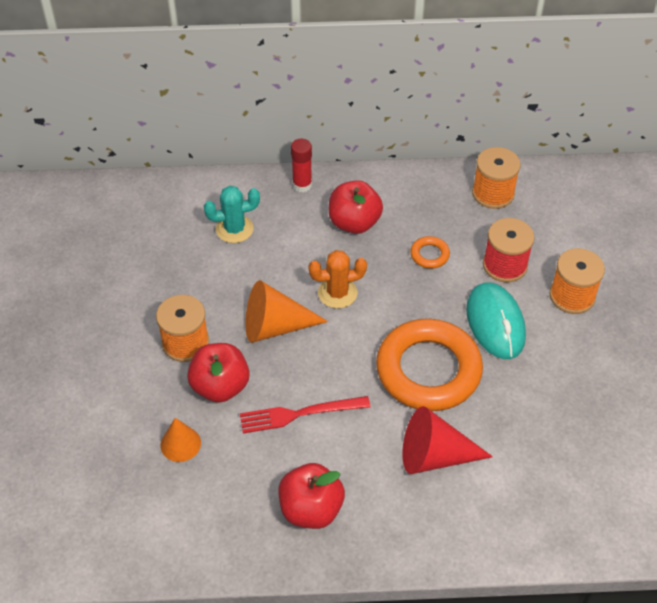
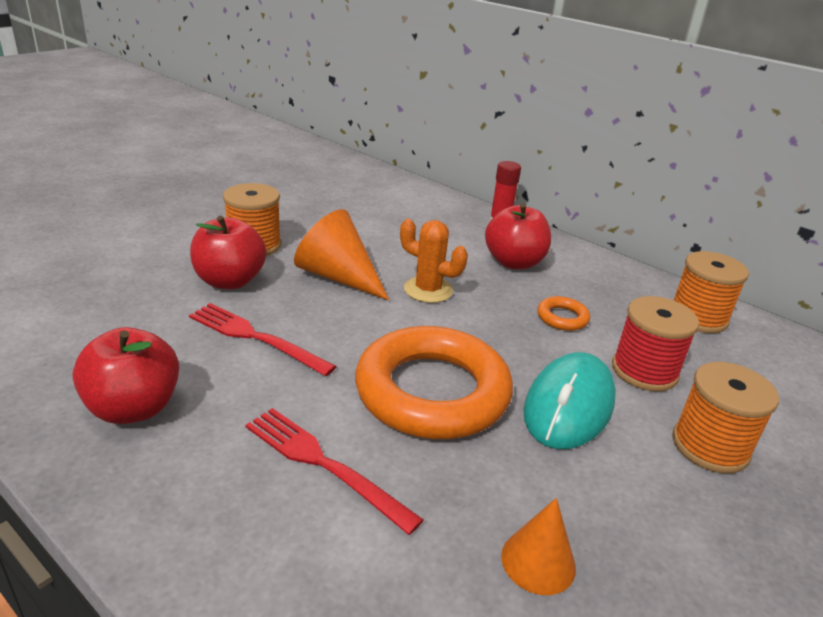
camera: 40 degrees right, 20 degrees down
(180, 444) = (135, 291): orange cone -> orange cone (538, 561)
(234, 229) = (403, 216): turquoise cactus -> none
(435, 456) = (324, 464): red cone -> red fork

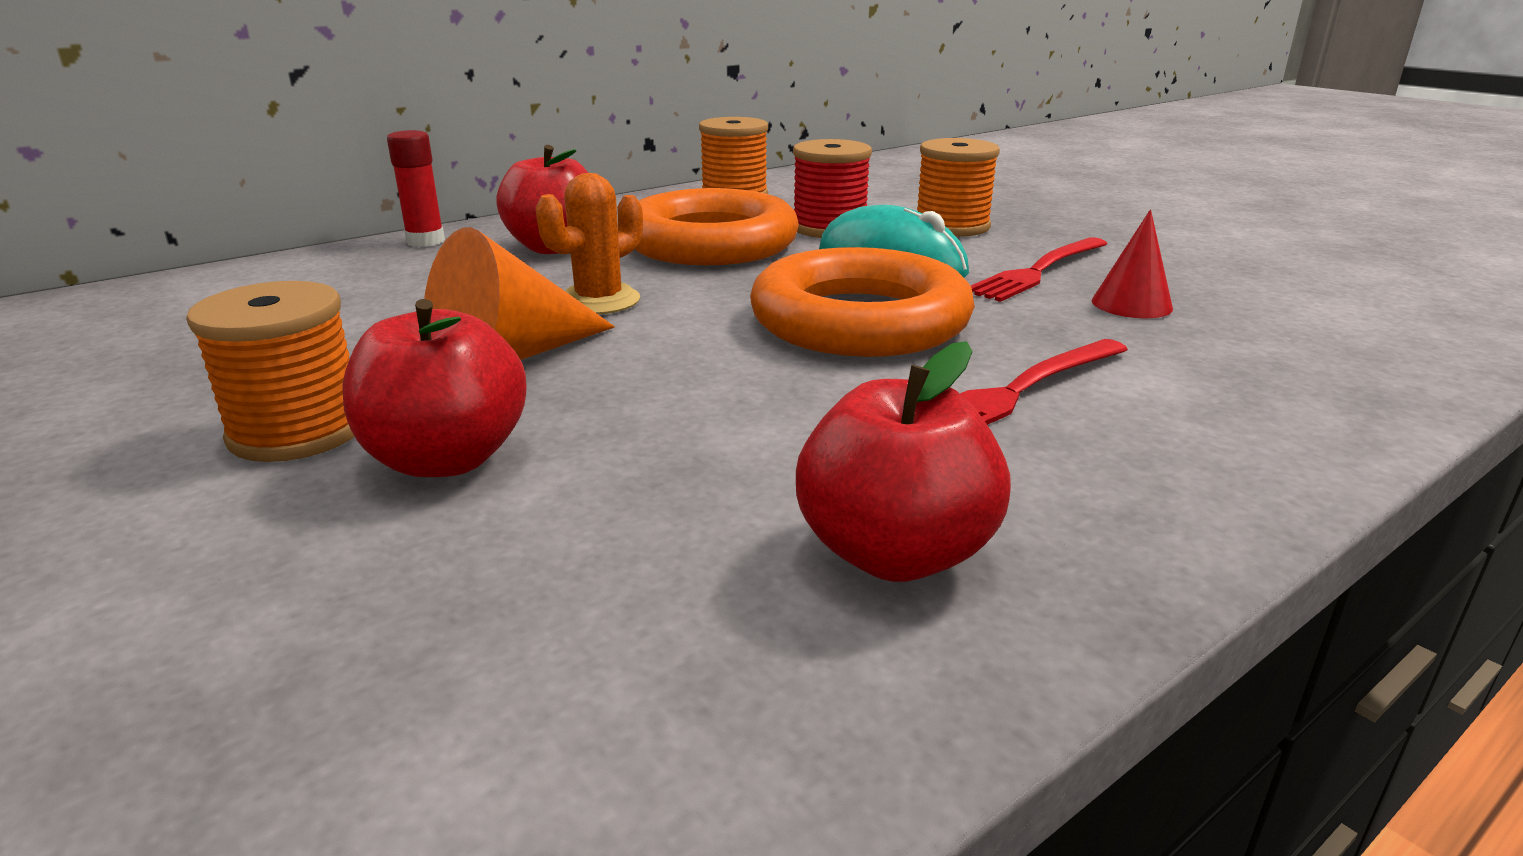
camera: 75 degrees left, 5 degrees down
(256, 337) = (685, 433): red fork -> red fork (1038, 271)
(538, 561) = (1131, 304): orange cone -> red cone
(562, 318) = (710, 243): orange ring -> orange ring, size x2.47

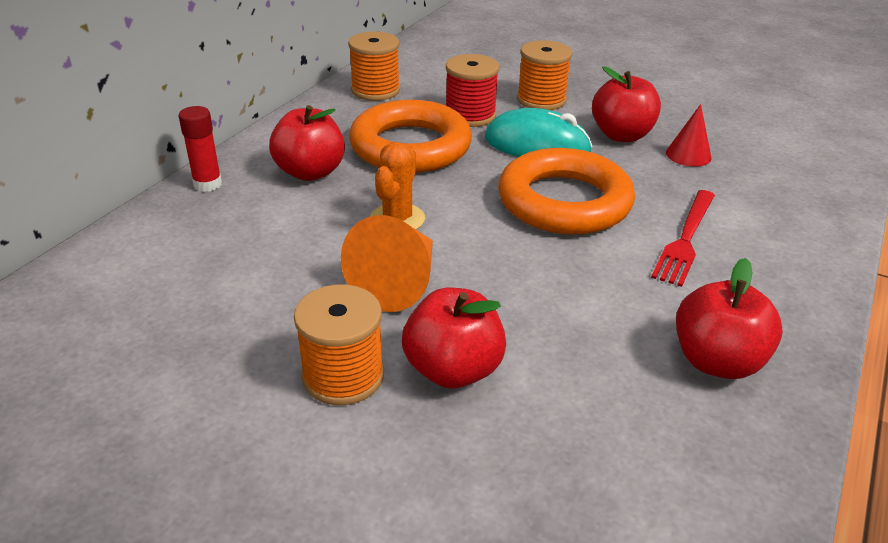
camera: 25 degrees left, 10 degrees up
(1038, 271) = (621, 135): red fork -> red apple

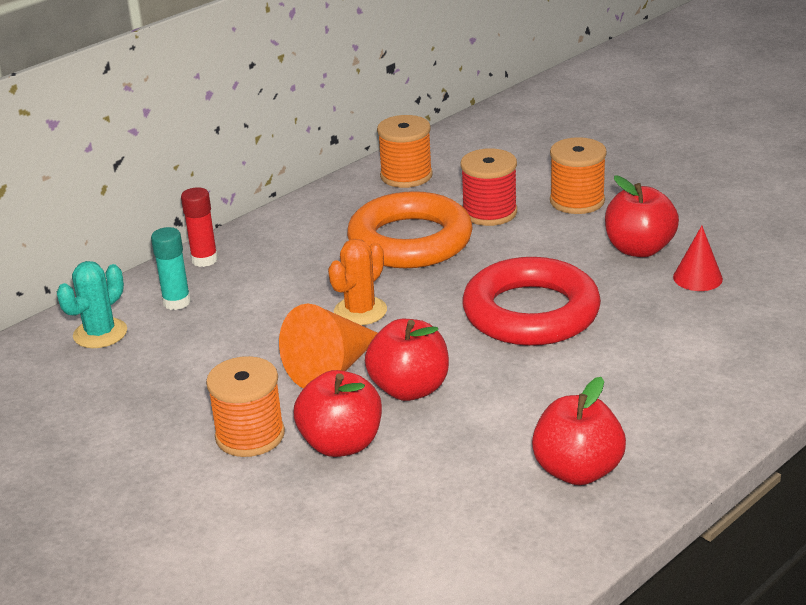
camera: 20 degrees right, 5 degrees down
(115, 277) = (100, 333): none -> turquoise cactus
(193, 231) = (176, 302): none -> turquoise glue stick
(310, 172) = (301, 257): red apple -> red apple (409, 389)
(537, 145) = (540, 251): turquoise mouse -> none
(564, 201) = (531, 312): orange ring -> red ring
(685, 239) = (628, 362): red fork -> none

